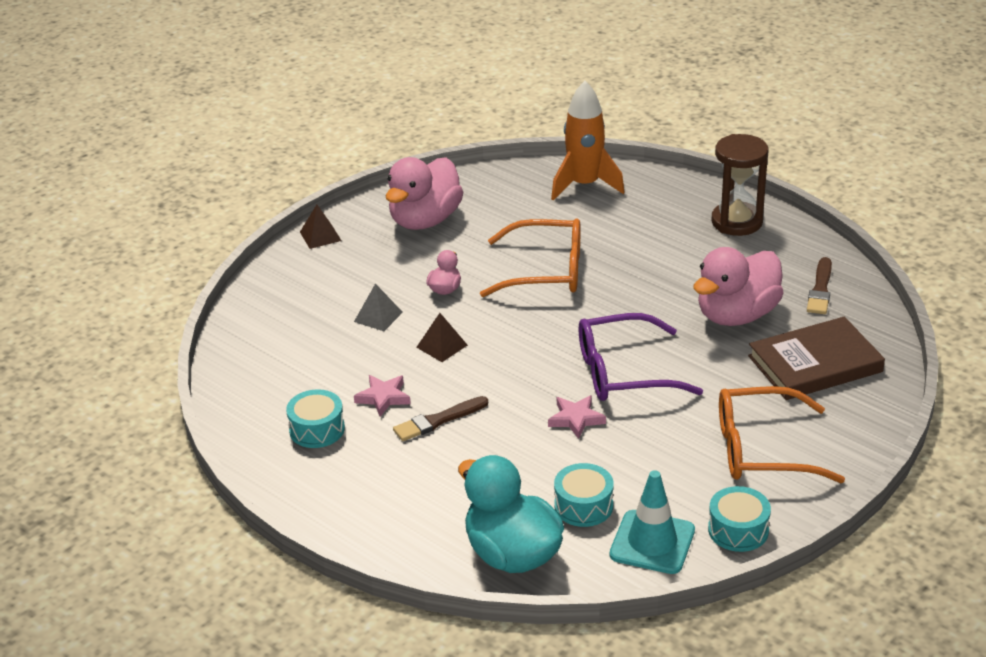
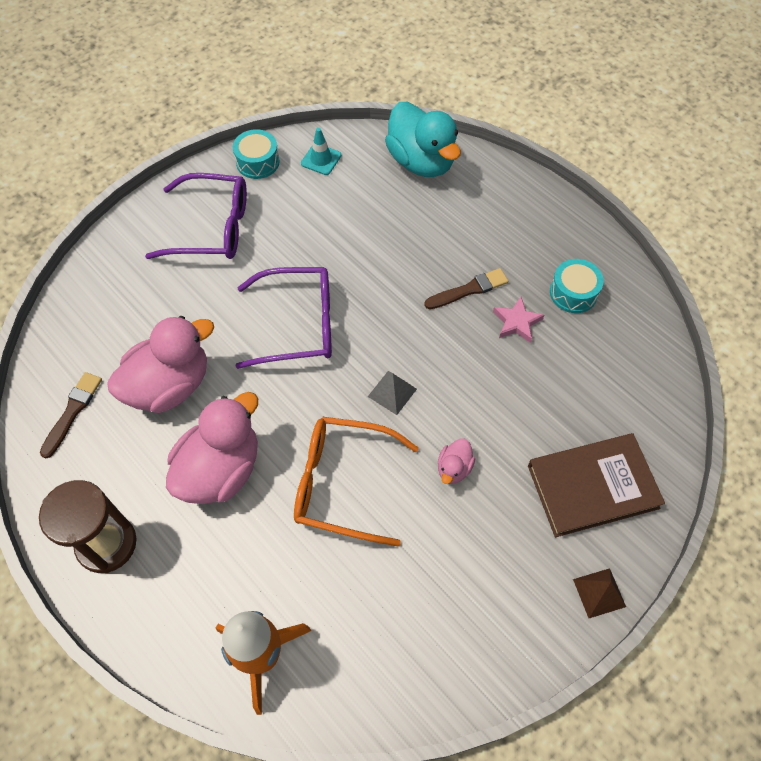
camera: 175 degrees left, 25 degrees up
(378, 316) = (524, 434): grey pyramid -> grey pyramid (392, 392)
(425, 220) = (472, 607): pink duck -> pink duck (220, 470)
(441, 346) = (461, 381): brown pyramid -> none
(576, 419) = (352, 277): pink star -> none
(583, 506) = (363, 194): turquoise drum -> none
(652, 542) = (321, 159): turquoise traffic cone -> turquoise traffic cone, size x0.62
(763, 449) = (211, 227): orange glasses -> purple glasses
(815, 364) = (127, 312): brown book -> brown book (592, 487)

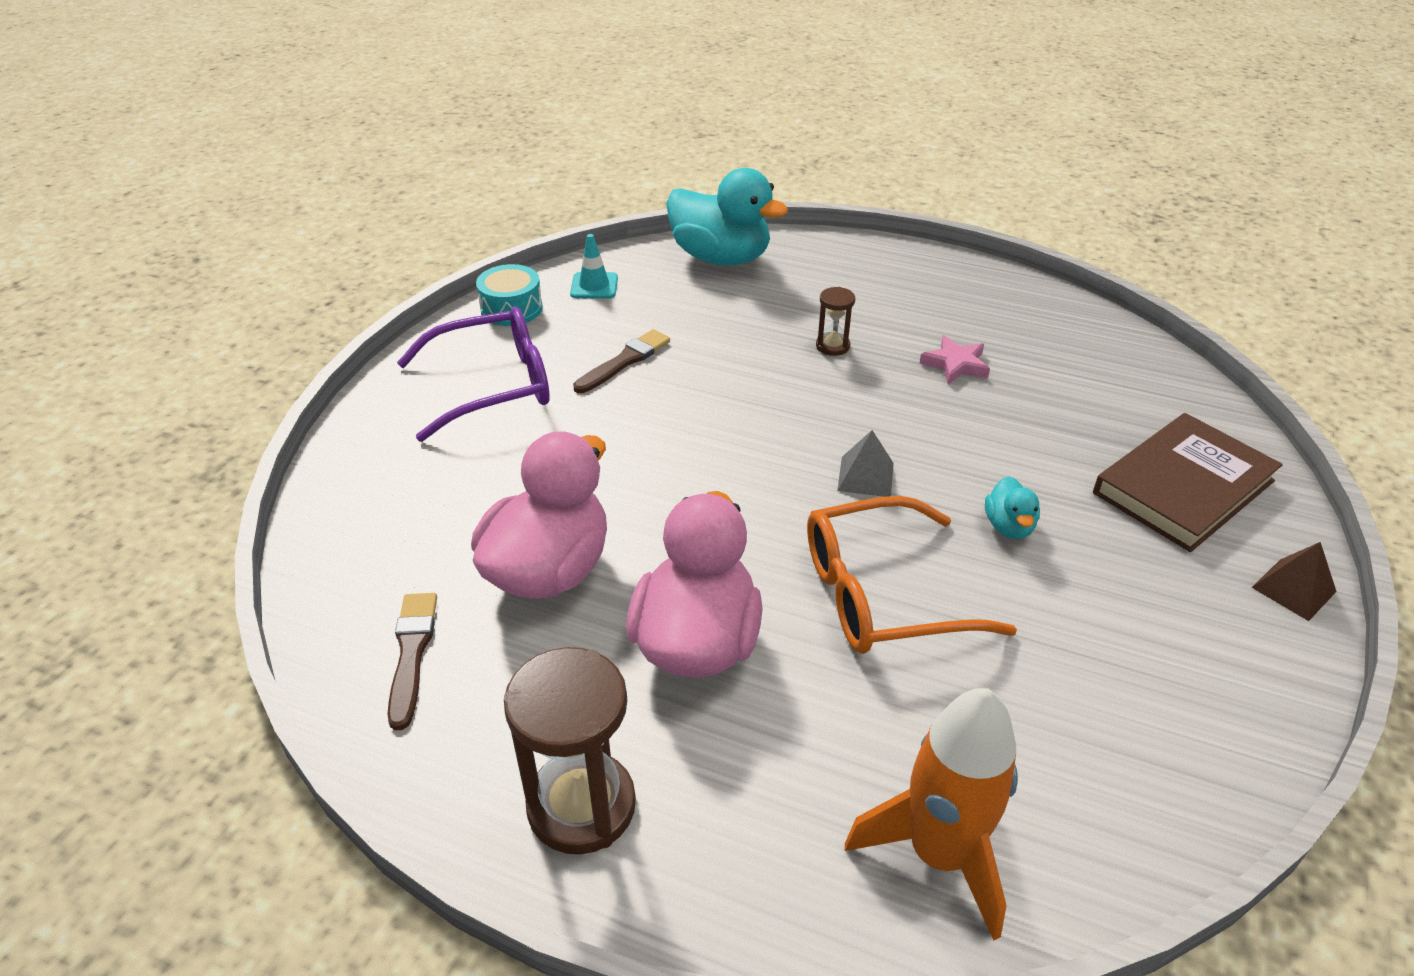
camera: 25 degrees left, 20 degrees down
(297, 325) = (686, 448): purple glasses -> none
(444, 274) = (832, 346): none -> brown hourglass
(454, 468) = (1009, 526): pink duck -> turquoise duck
(469, 290) = (874, 352): brown brush -> brown brush (624, 361)
(573, 293) = (994, 321): turquoise drum -> none

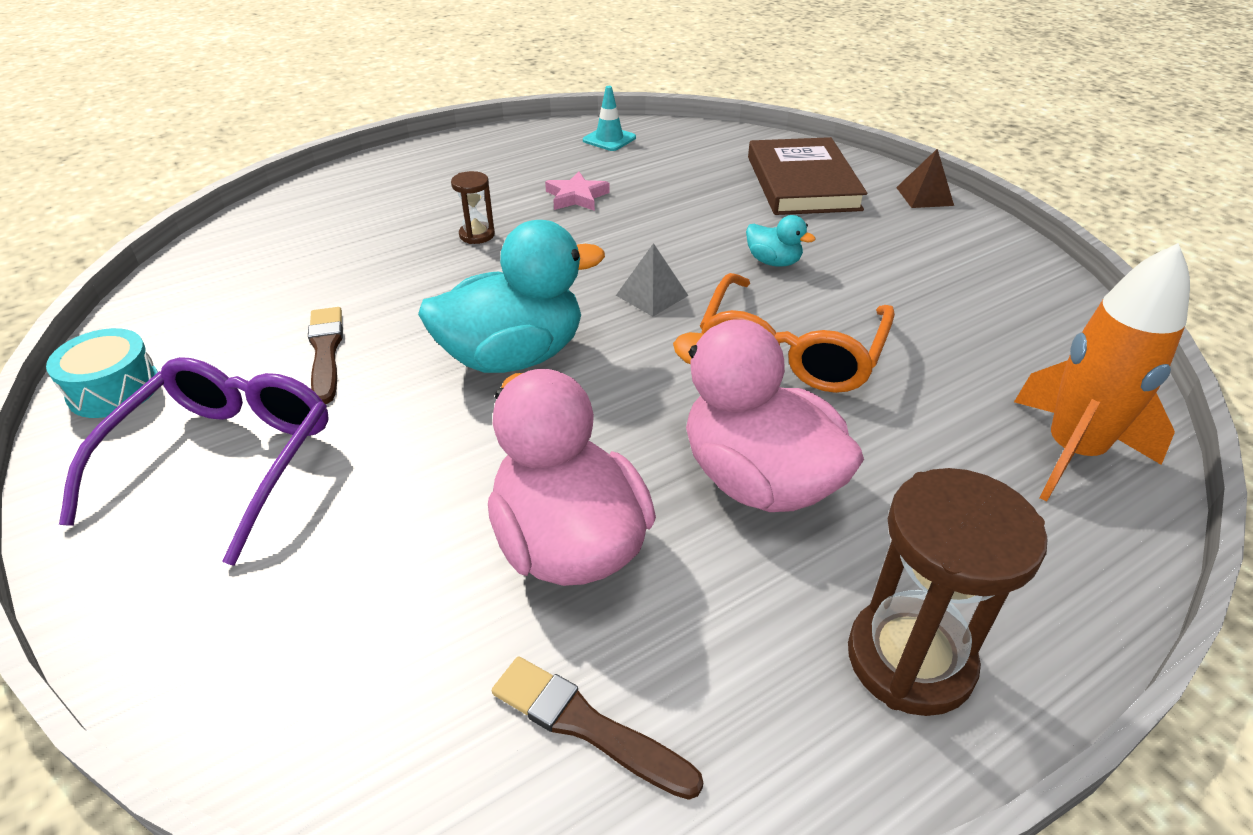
camera: 55 degrees left, 0 degrees up
(594, 286) = (178, 318): turquoise traffic cone -> turquoise traffic cone (609, 139)
(721, 258) = (269, 230): turquoise duck -> turquoise duck (513, 356)

